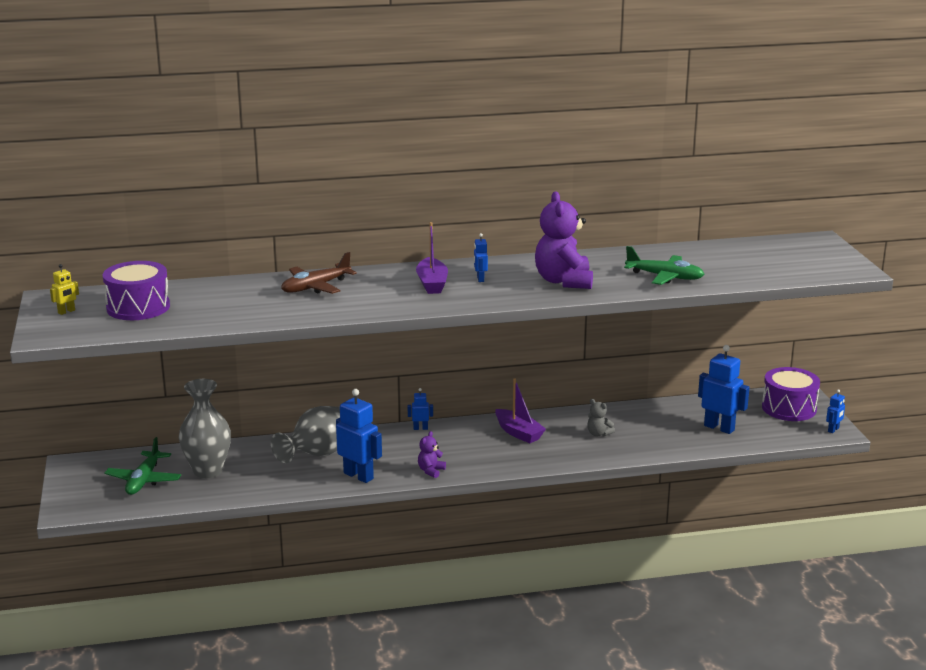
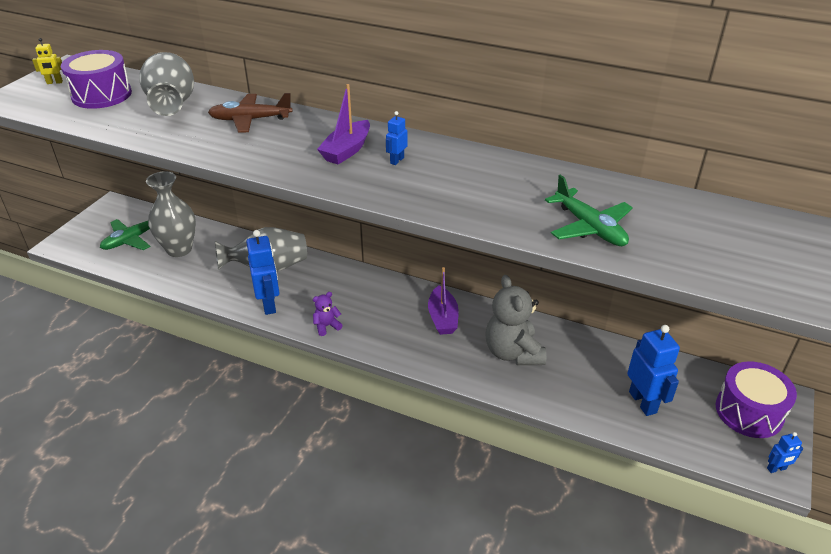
camera: 35 degrees right, 15 degrees up
(222, 296) = (172, 104): none -> grey vase
(420, 428) = (369, 276): blue robot -> none
(563, 281) = (472, 193): purple teddy bear -> none
(598, 434) = (513, 352): grey teddy bear -> grey teddy bear, size x2.15

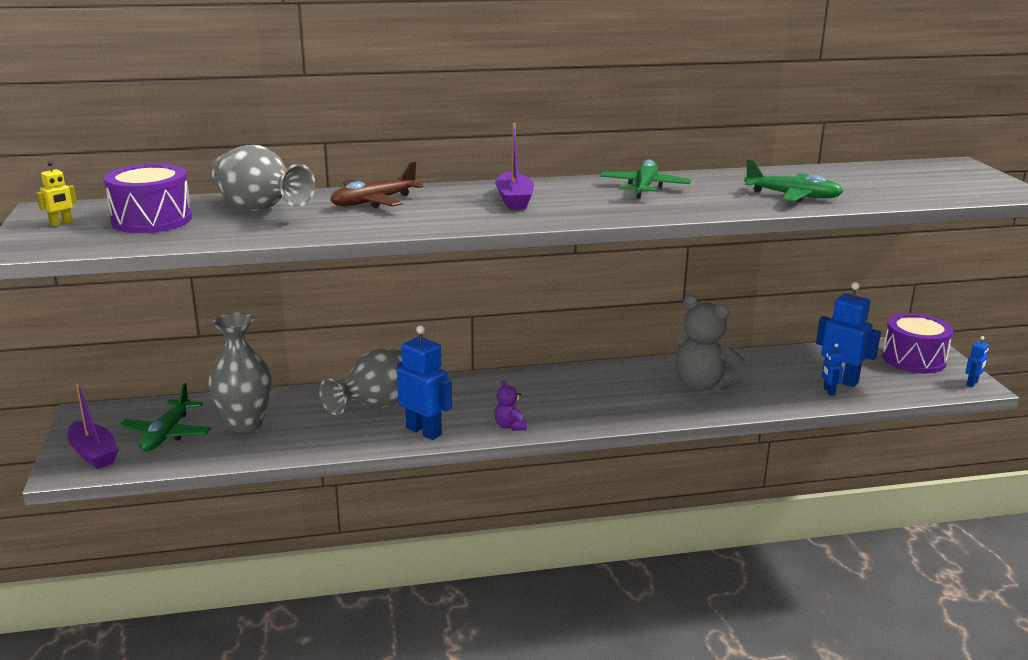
camera: 35 degrees left, 15 degrees down
(327, 326) = (510, 426): purple teddy bear -> purple teddy bear turned 45 degrees counterclockwise
(397, 160) = (572, 196): blue robot -> blue robot (829, 391)
(442, 318) = (610, 383): purple boat -> purple boat (94, 454)
(471, 169) = (644, 188): none -> green plane

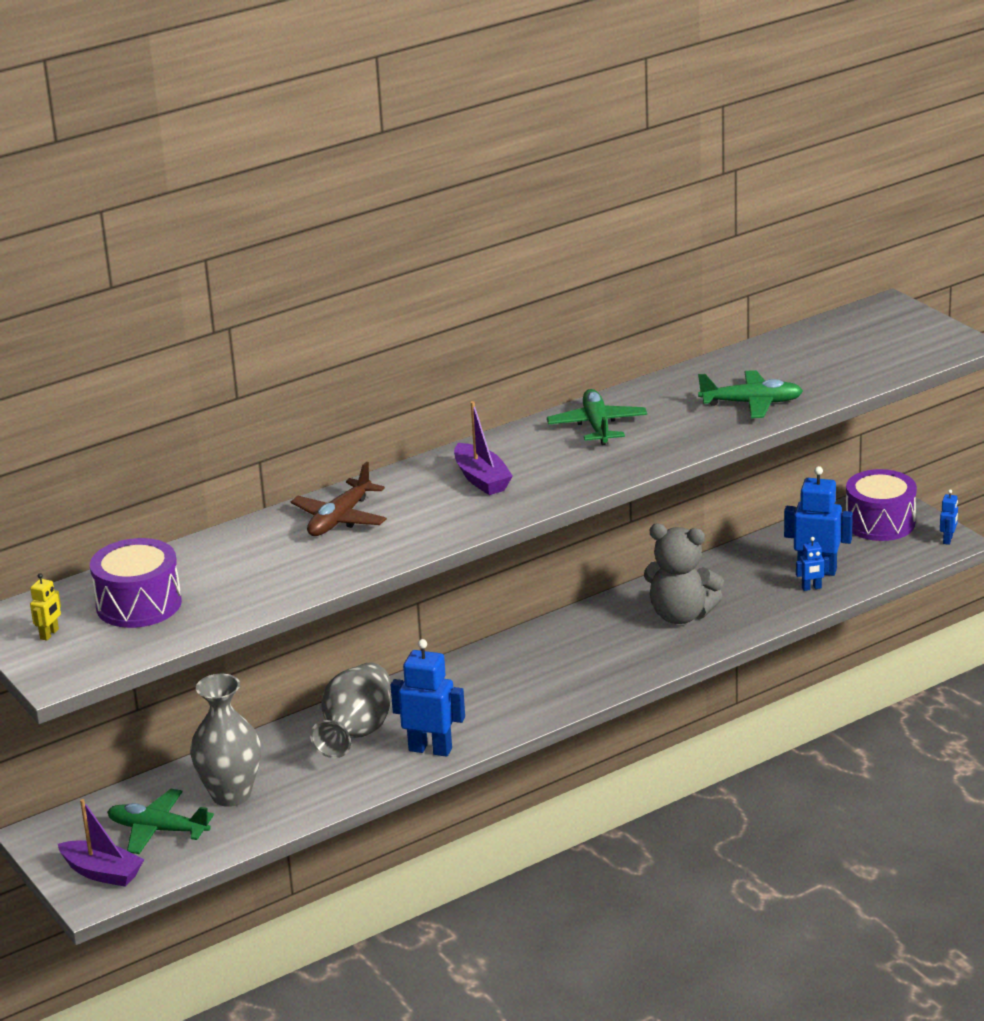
camera: 20 degrees left, 5 degrees up
(167, 434) = (158, 830): green plane -> green plane turned 120 degrees clockwise
(259, 209) = (232, 561): grey vase -> none
(510, 426) = (514, 719): purple teddy bear -> none
(829, 391) = (811, 588): blue robot -> blue robot turned 75 degrees counterclockwise

